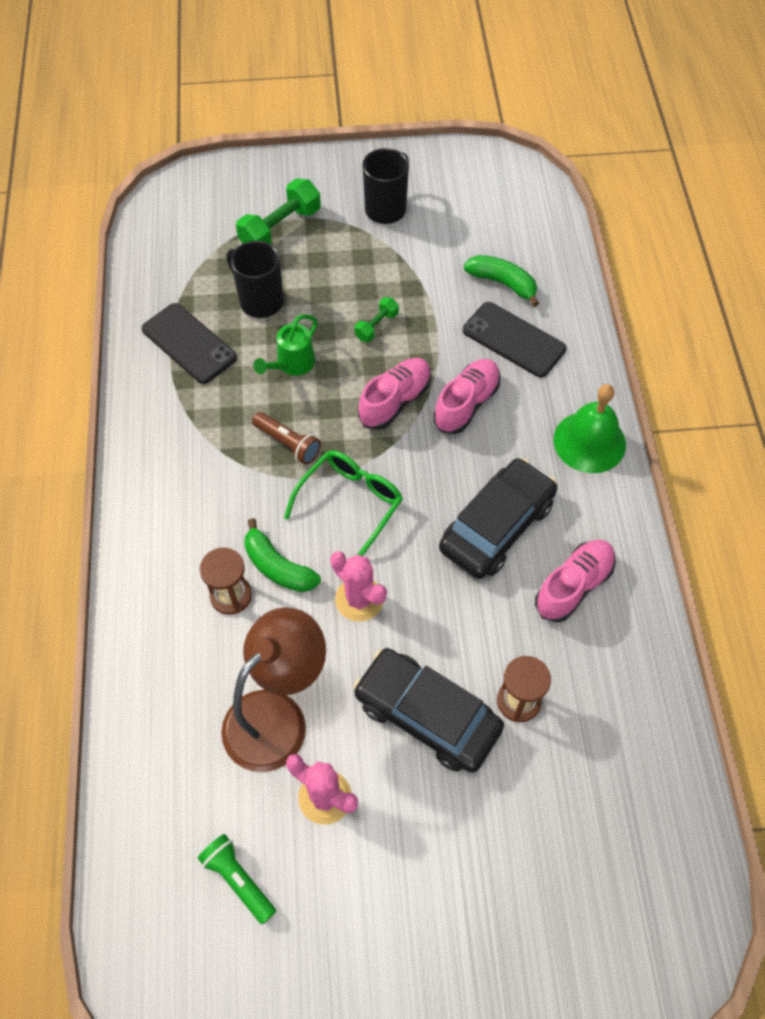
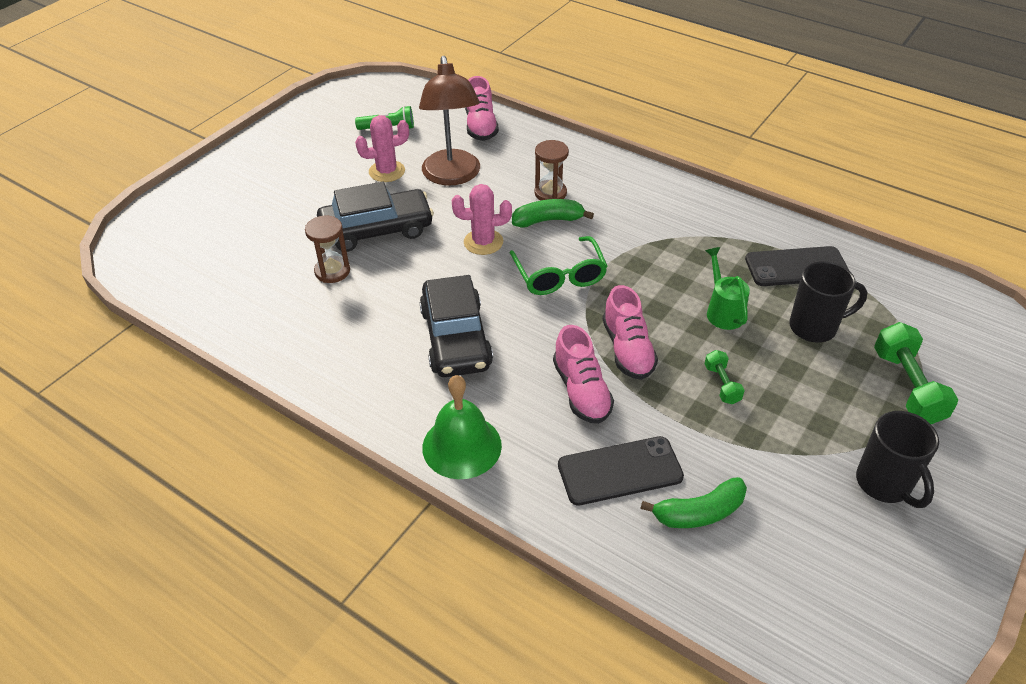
camera: 130 degrees right, 15 degrees down
(288, 443) = (645, 271): brown flashlight -> none
(573, 586) = (364, 348): pink shoe -> pink shoe (481, 126)

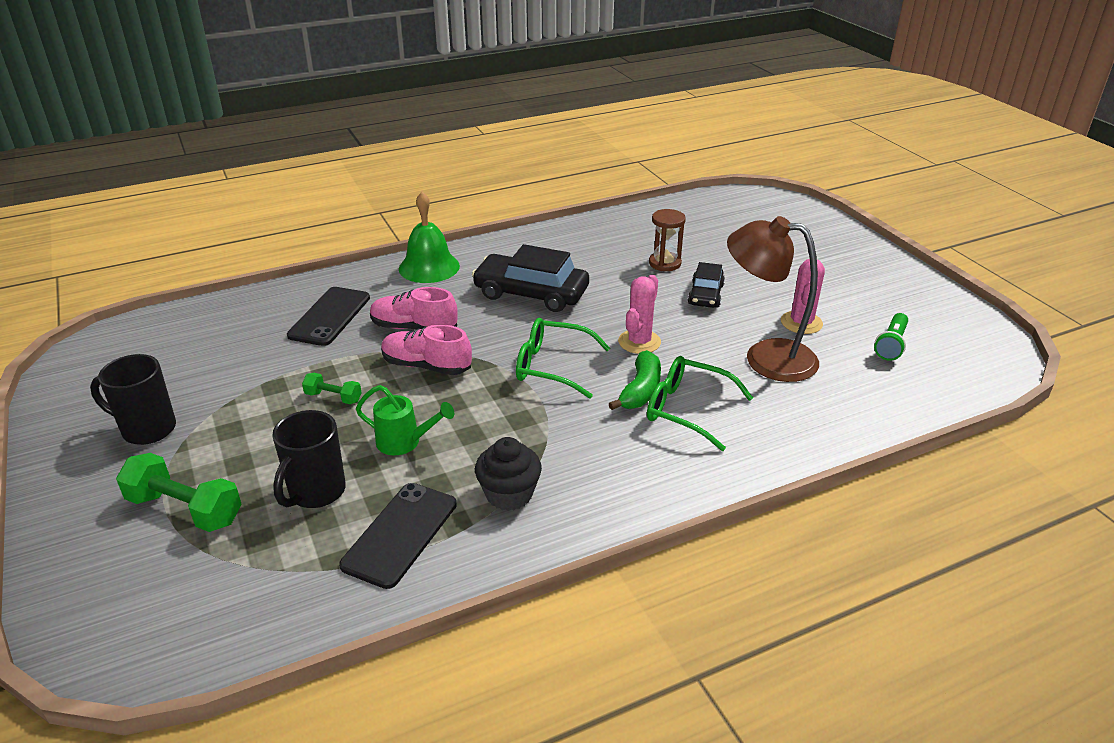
camera: 120 degrees right, 10 degrees down
(376, 230) = (705, 294): black car -> black car, size x0.59
(481, 126) = (864, 408): pink shoe -> none
(550, 193) = (687, 409): brown hourglass -> green glasses
(699, 513) = (258, 333): green banana -> none
(713, 237) = (509, 494): none -> black cupcake

